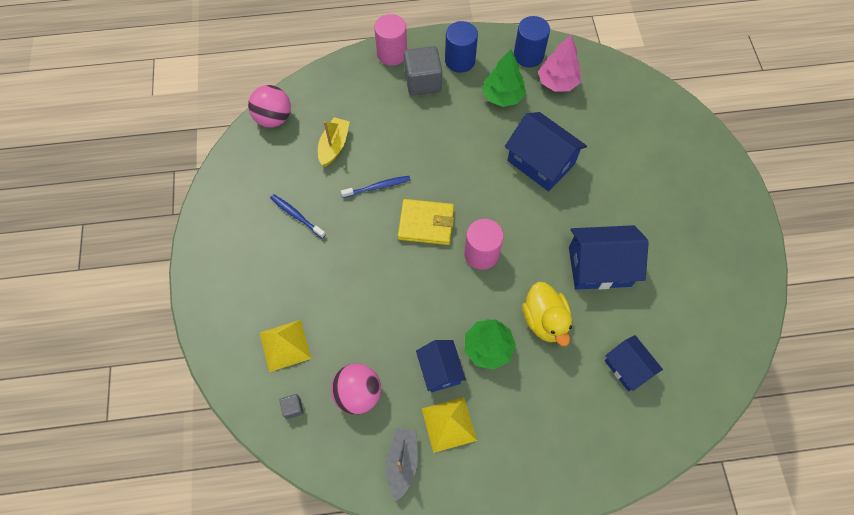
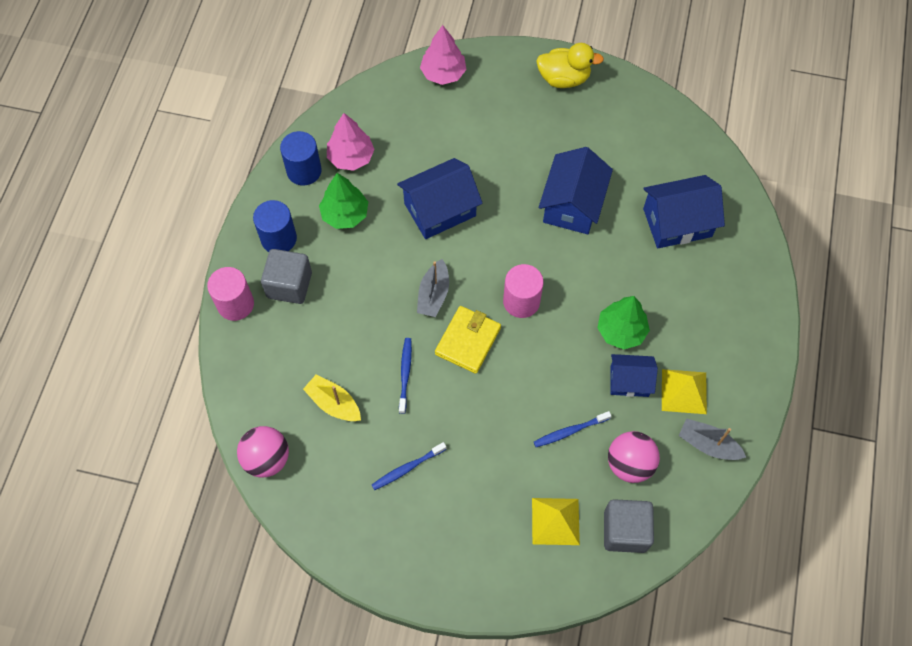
camera: 70 degrees left, 0 degrees up
(293, 408) = (625, 531): grey cube -> grey cube, size x2.24
(372, 332) = (570, 431): none -> blue toothbrush
(458, 184) = (433, 294): none -> grey boat
(544, 320) = (610, 272): yellow duck -> yellow duck (564, 78)
(628, 367) = (677, 222): blue house -> blue house, size x1.61
(678, 120) = (443, 73): none -> pink tree

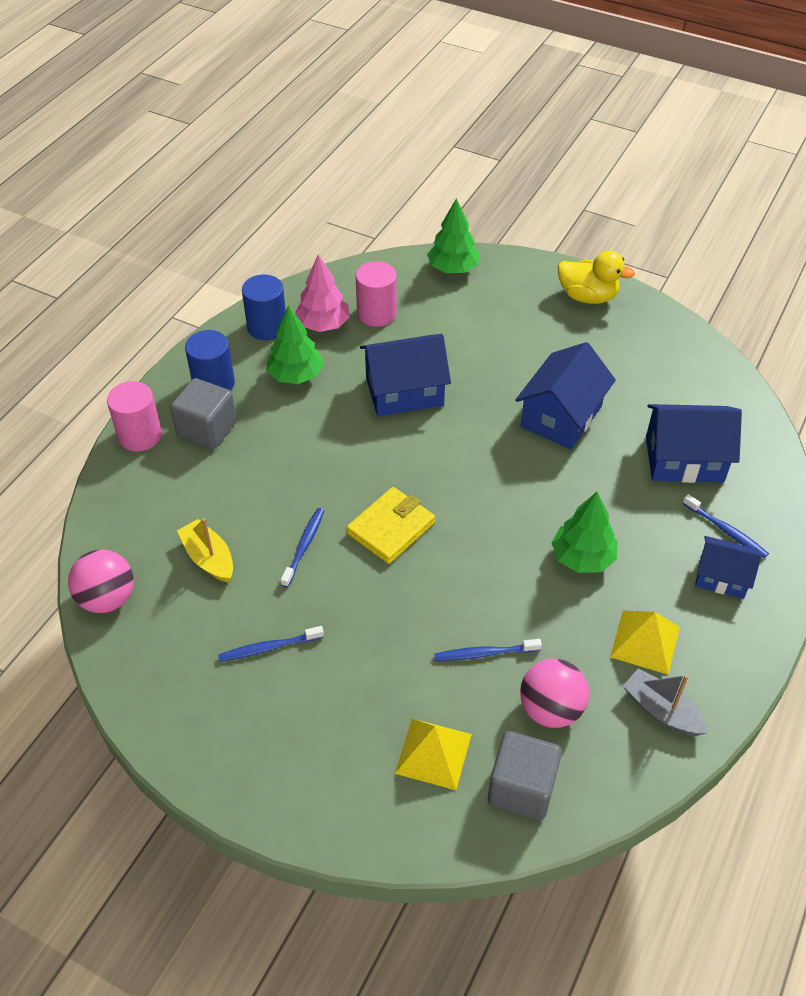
camera: 15 degrees right, 15 degrees down
(433, 294) = (367, 472): grey boat -> none
(443, 73) = (453, 268): pink tree -> green tree
(521, 301) = (469, 501): pink cylinder -> pink cylinder (376, 313)
(629, 381) = (577, 614): blue house -> blue house (722, 577)
(722, 280) = (726, 531): none -> blue toothbrush

